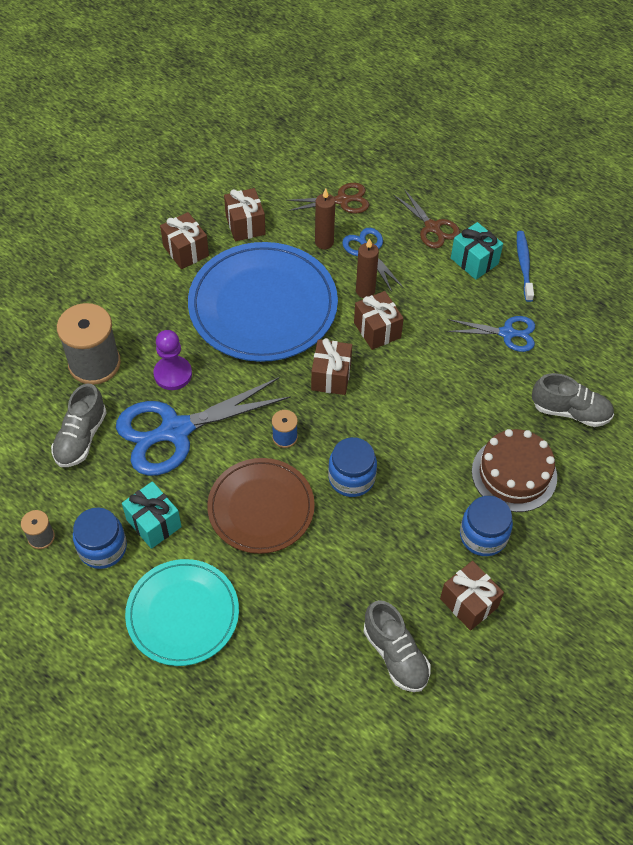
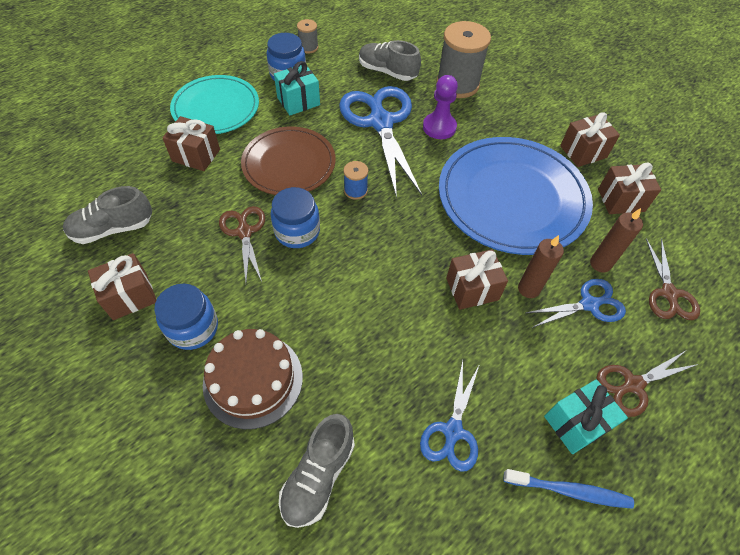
camera: 100 degrees right, 0 degrees up
(331, 376) = (417, 237): brown gift -> brown gift (196, 155)
(365, 525) = (244, 232): none -> brown scissors

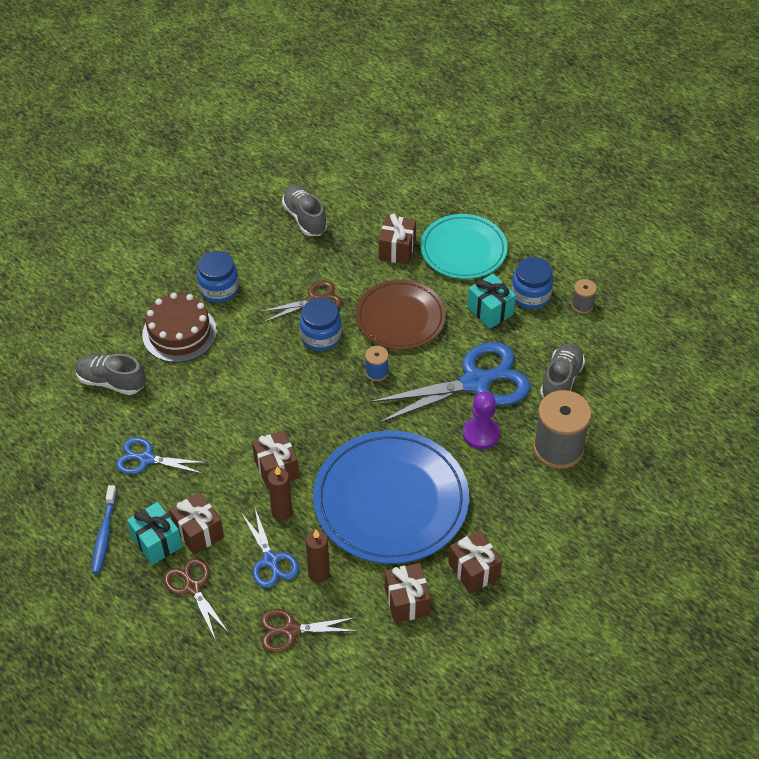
camera: 85 degrees right, 5 degrees down
(130, 296) = (242, 246): brown gift -> brown gift (198, 532)

